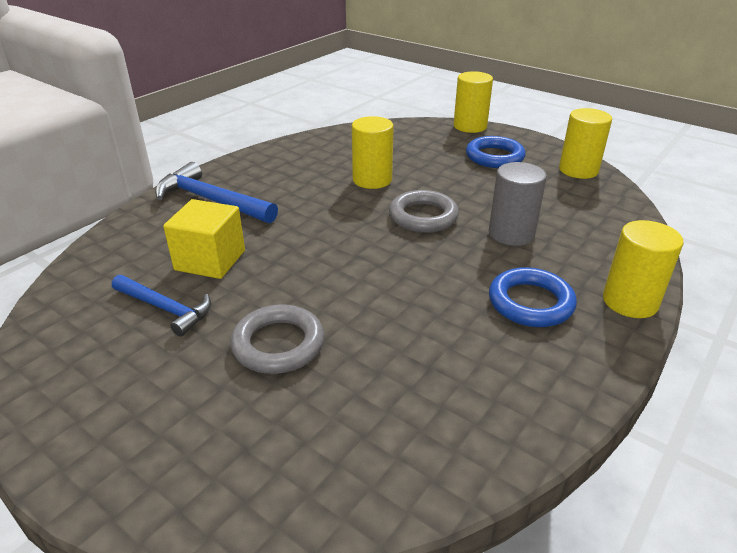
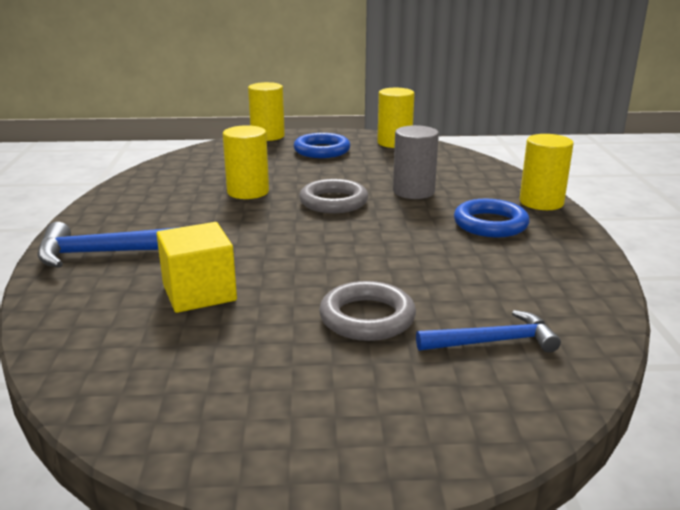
camera: 40 degrees left, 10 degrees down
(165, 309) = (222, 341): blue hammer -> blue hammer (493, 342)

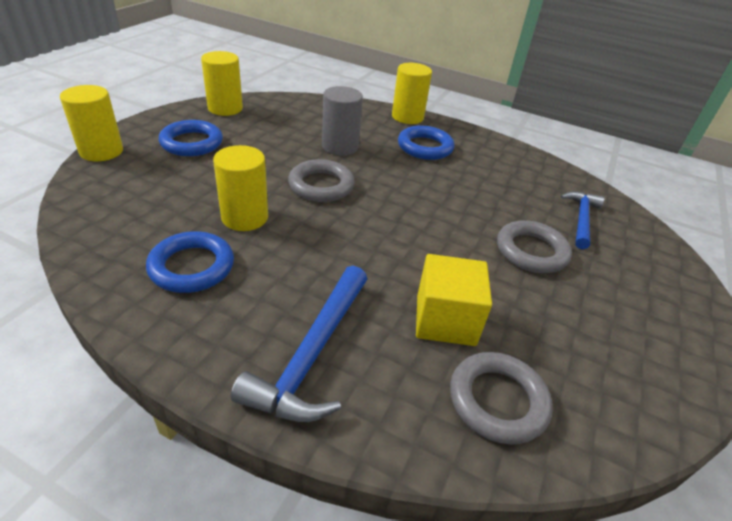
camera: 65 degrees left, 15 degrees up
(113, 335) = (497, 400): none -> grey ring
(171, 195) = (192, 267): none -> blue ring

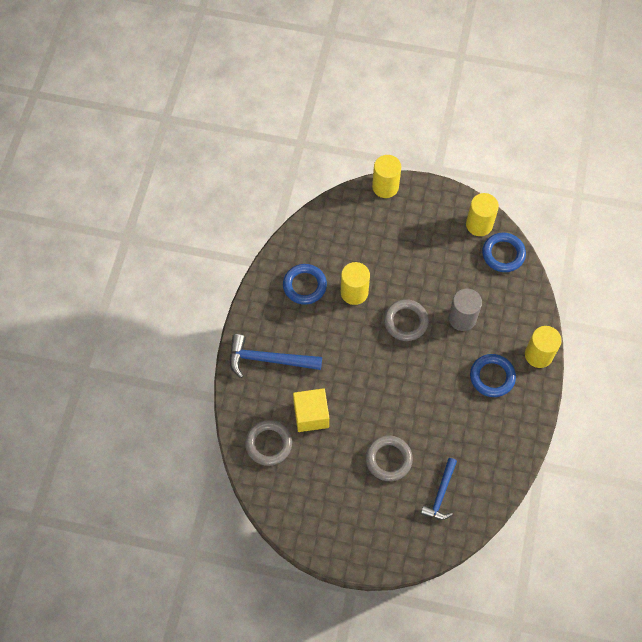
camera: 80 degrees right, 25 degrees up
(192, 143) = (420, 228): blue ring -> blue ring (503, 254)
(581, 219) = (440, 494): blue hammer -> blue hammer turned 105 degrees clockwise

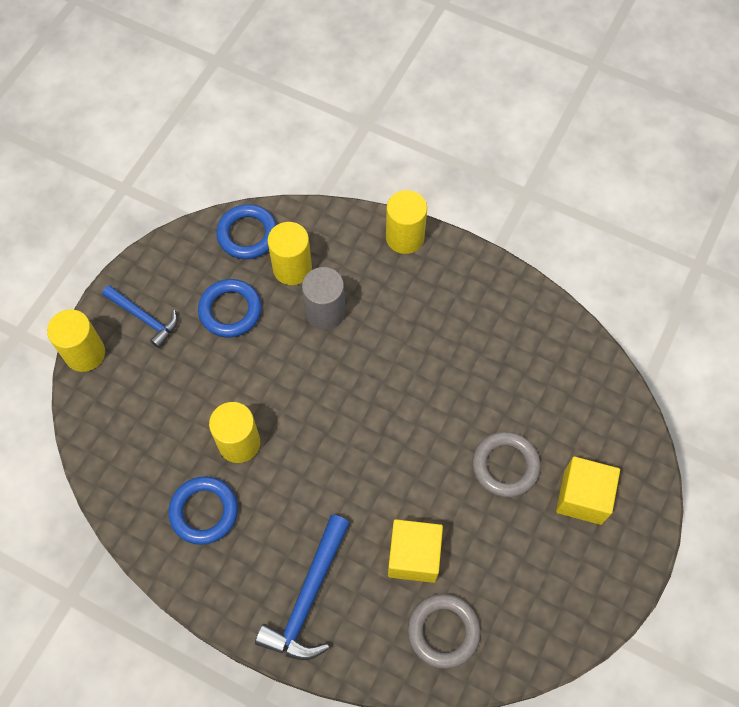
camera: 75 degrees left, 0 degrees up
(382, 514) = (582, 497): none -> yellow cube
(406, 322) = (307, 386): grey ring -> none
(440, 494) = (568, 412): blue hammer -> blue hammer (144, 318)
(479, 224) = (193, 250): yellow cylinder -> yellow cylinder (292, 268)
(492, 377) = (420, 301): blue ring -> blue ring (230, 310)

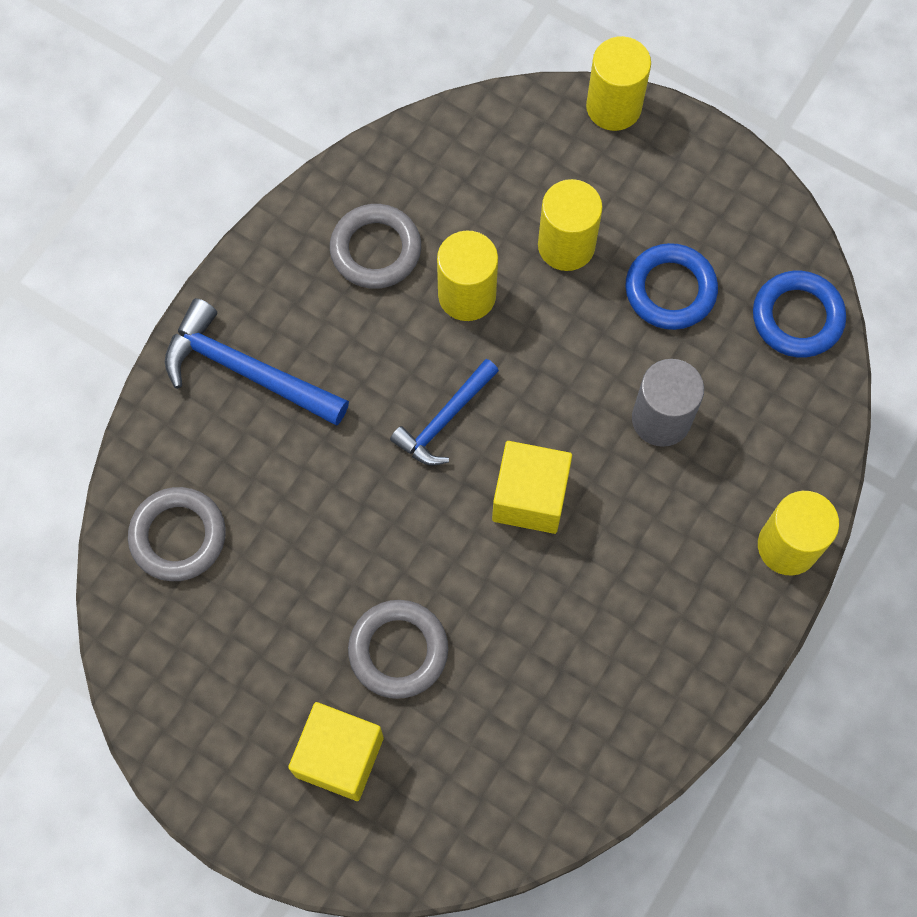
camera: 95 degrees right, 5 degrees up
(144, 318) = (663, 179): blue hammer -> blue hammer (444, 420)
(204, 511) = (375, 250): blue ring -> grey ring
(292, 268) = (737, 377): yellow cylinder -> yellow cylinder (566, 245)
(414, 556) = (283, 508): yellow cube -> yellow cube (530, 497)

